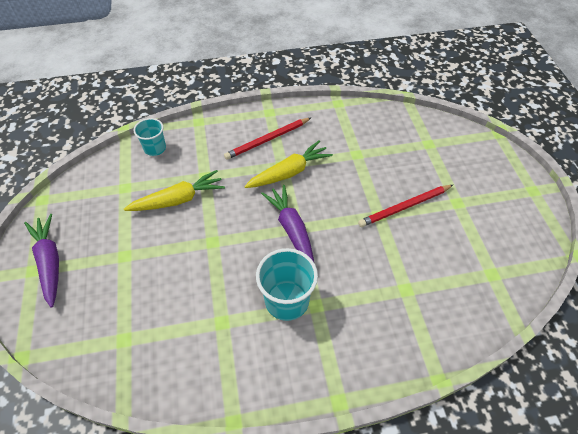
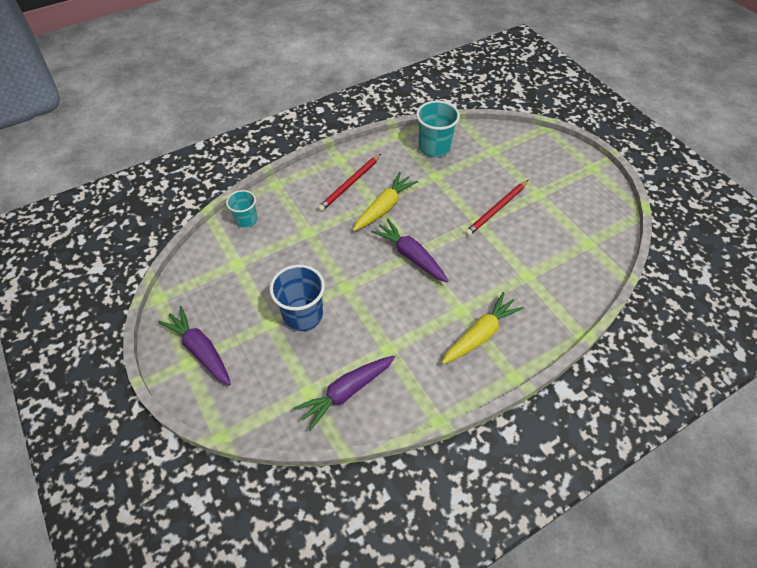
camera: 20 degrees left, 0 degrees up
(158, 258) = (303, 315): none -> blue cup
(158, 354) = (346, 392): none -> purple carrot
(178, 199) = (294, 259): yellow carrot -> yellow carrot (480, 334)
(287, 301) = (435, 314): turquoise cup -> turquoise cup (434, 147)

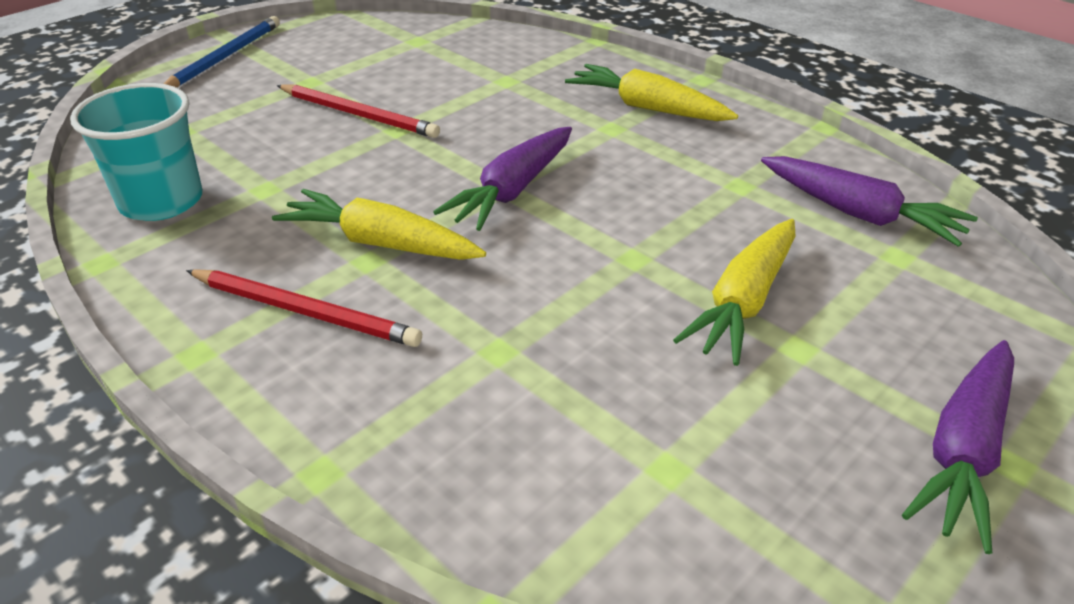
camera: 105 degrees left, 15 degrees down
(246, 220) = (495, 500): turquoise cup -> none
(303, 315) = (743, 301): blue cup -> yellow carrot
(571, 163) = (225, 57): none -> blue pencil

